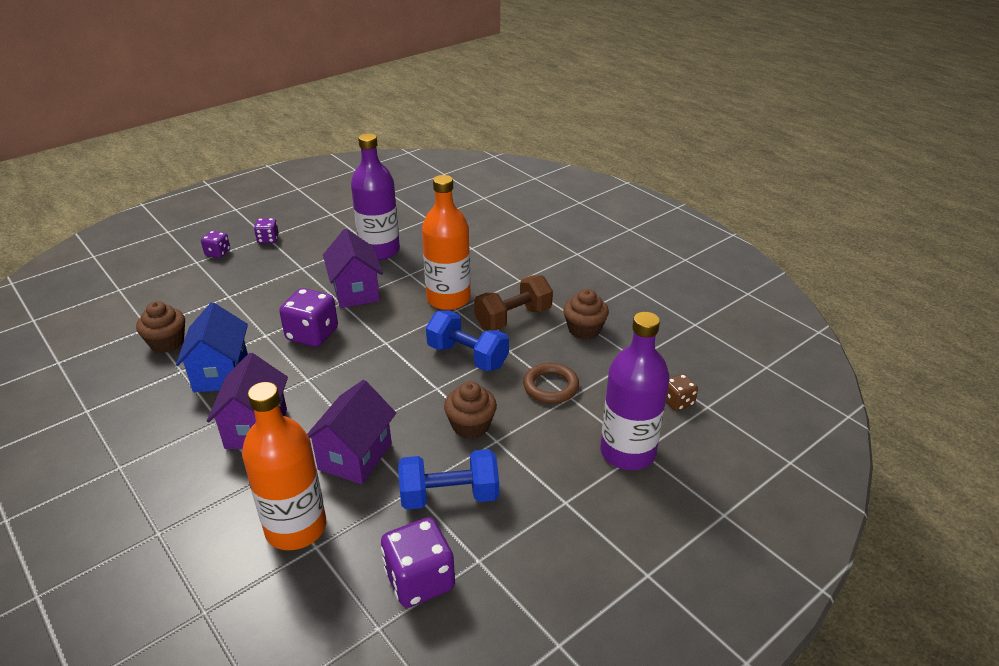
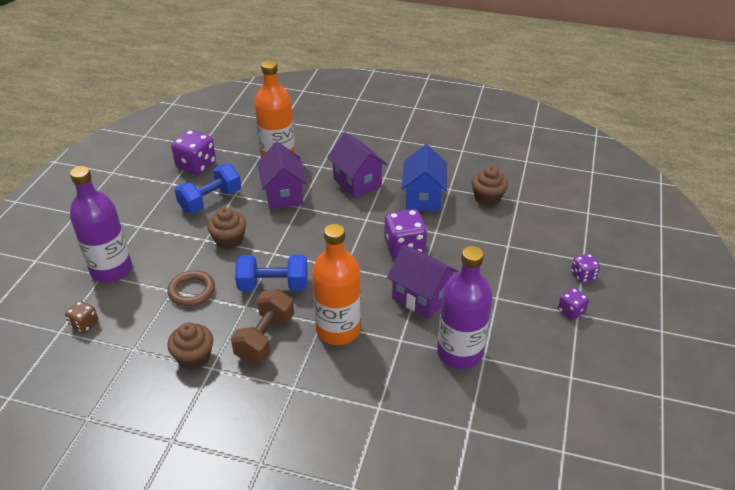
camera: 145 degrees right, 5 degrees up
(221, 373) = (423, 198): blue house -> blue house turned 45 degrees clockwise

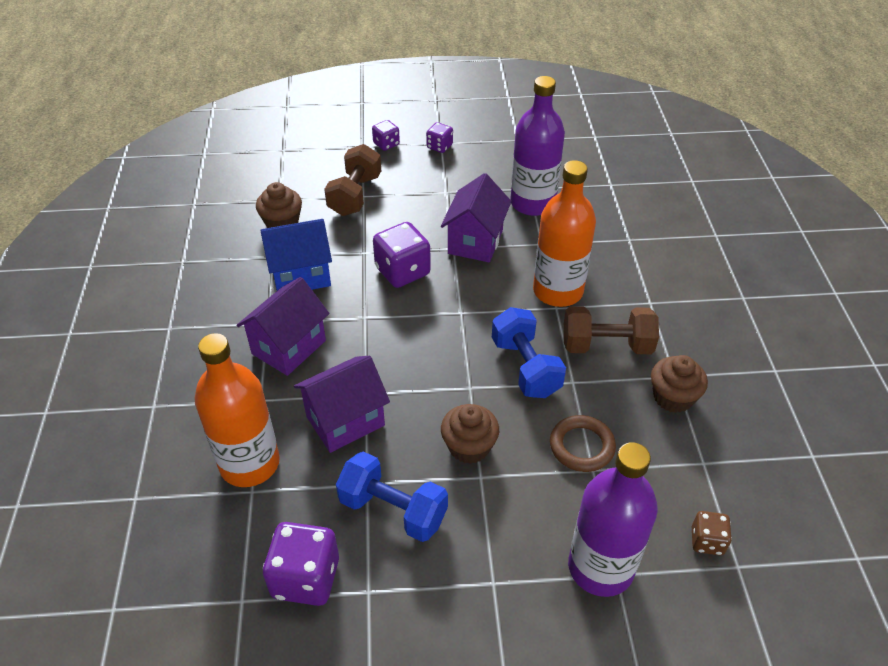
camera: 110 degrees left, 5 degrees up
(510, 241) = (355, 195): none -> brown dumbbell

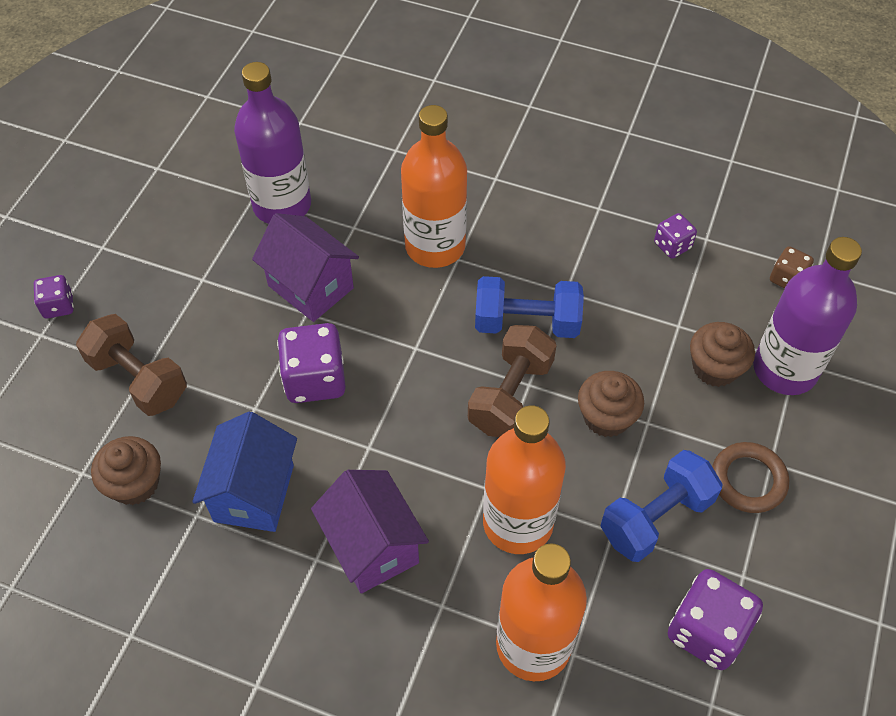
camera: 65 degrees left, 10 degrees up
(345, 421) = (518, 523): purple house -> orange bottle
(439, 146) = (109, 251): purple dice -> purple dice (672, 245)
(581, 446) = (648, 321): brown ring -> brown ring (748, 480)
(606, 345) = (533, 241): brown dumbbell -> brown dumbbell (510, 395)
(673, 397) = (623, 222): brown cupcake -> brown cupcake (715, 368)

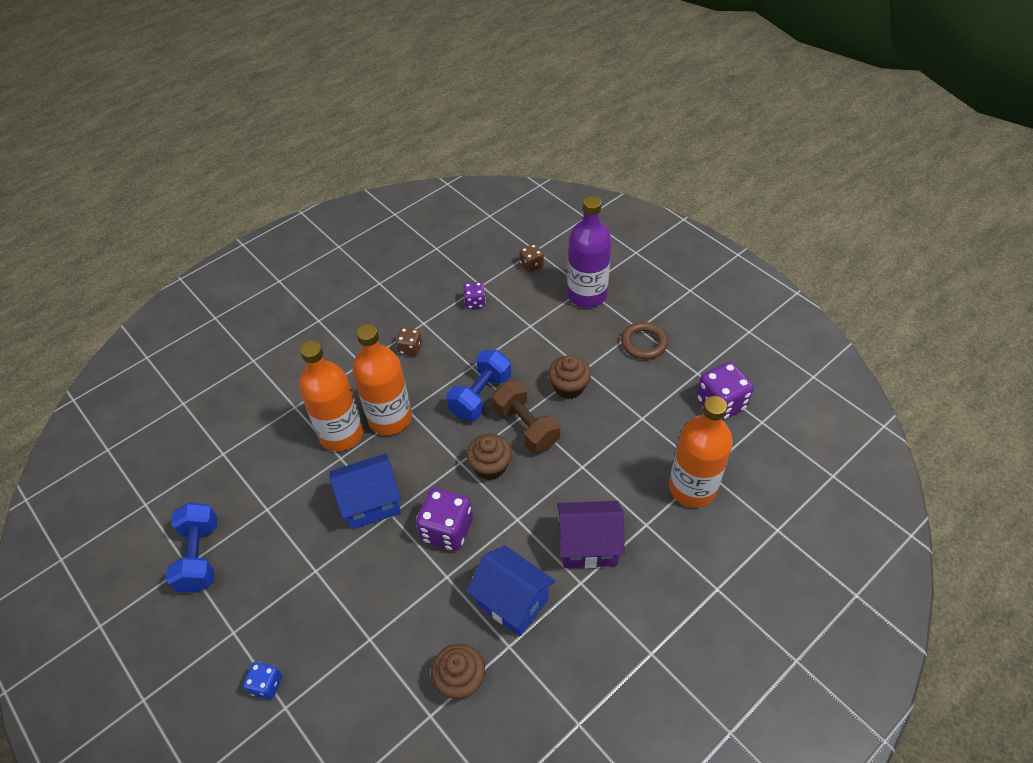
camera: 60 degrees left, 5 degrees down
(58, 306) = (266, 685): purple dice -> blue dice
(138, 379) = (373, 646): brown dumbbell -> none
(282, 205) = (288, 493): purple bottle -> none
(310, 287) = (371, 503): purple house -> blue house
(518, 523) = (613, 461): orange bottle -> orange bottle (341, 434)
(550, 214) = (410, 348): none -> brown dice
(656, 518) = (644, 394): blue dumbbell -> blue dumbbell (200, 556)
(715, 368) = (567, 323): brown cupcake -> brown cupcake (490, 466)

